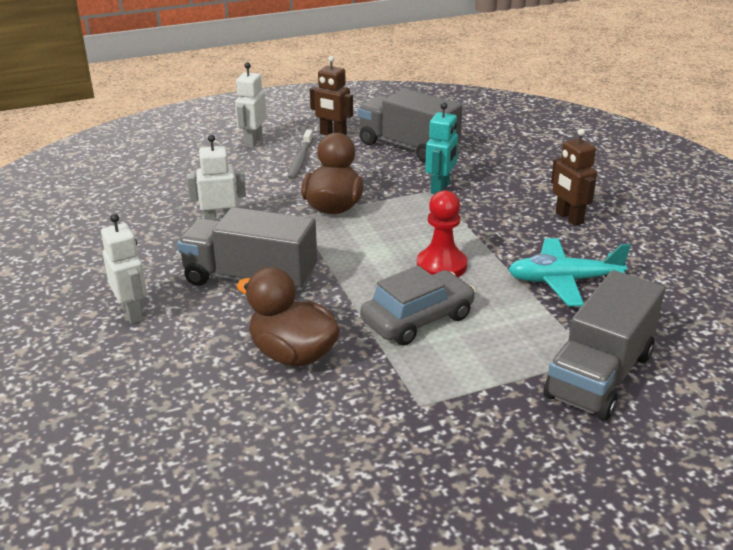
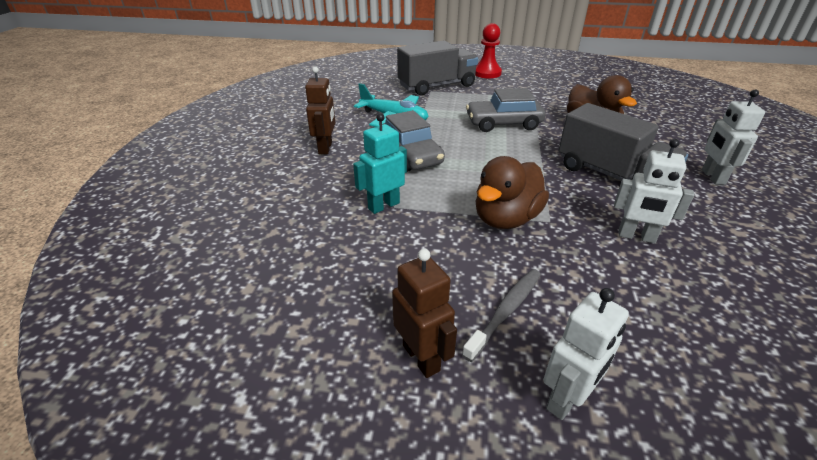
camera: 150 degrees left, 5 degrees up
(408, 147) = (347, 280): grey truck -> none
(441, 266) = (458, 145): red pawn -> red pawn (487, 73)
(476, 237) = (410, 155): none -> grey car

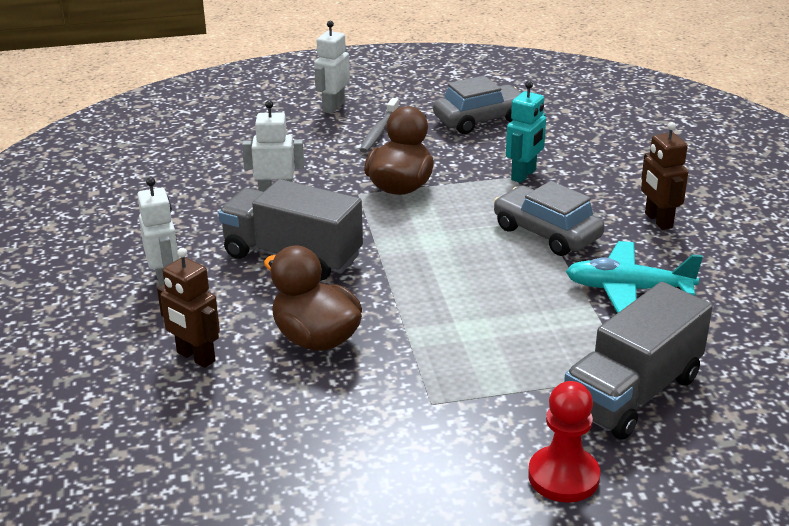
camera: 160 degrees right, 5 degrees down
(421, 357) = (422, 105): brown robot -> brown robot (195, 357)
(503, 124) = (455, 315): grey car -> grey car (480, 120)

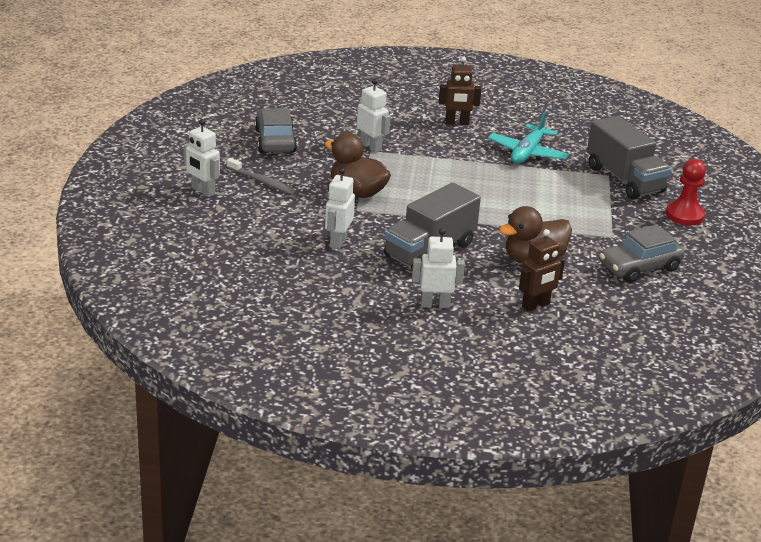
camera: 75 degrees left, 0 degrees up
(524, 175) = (371, 147): turquoise robot -> white robot
(546, 233) = (451, 159): grey car -> grey car (639, 267)

